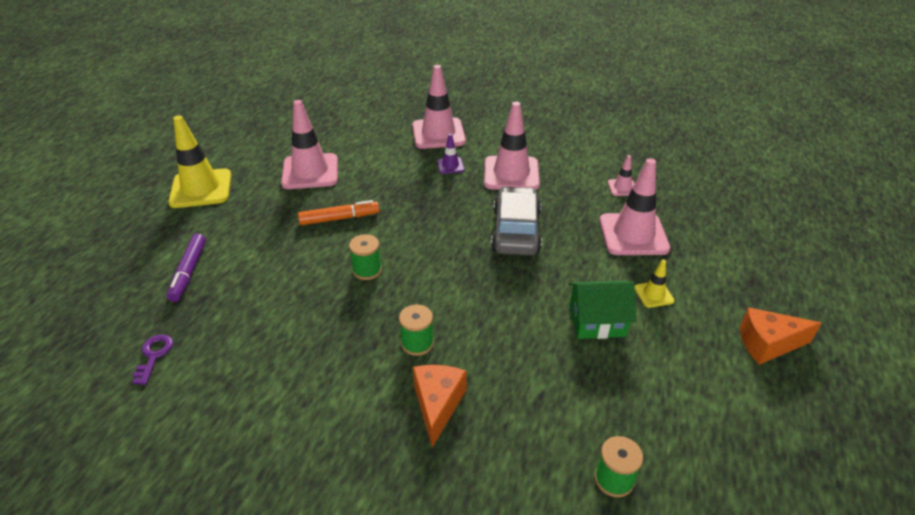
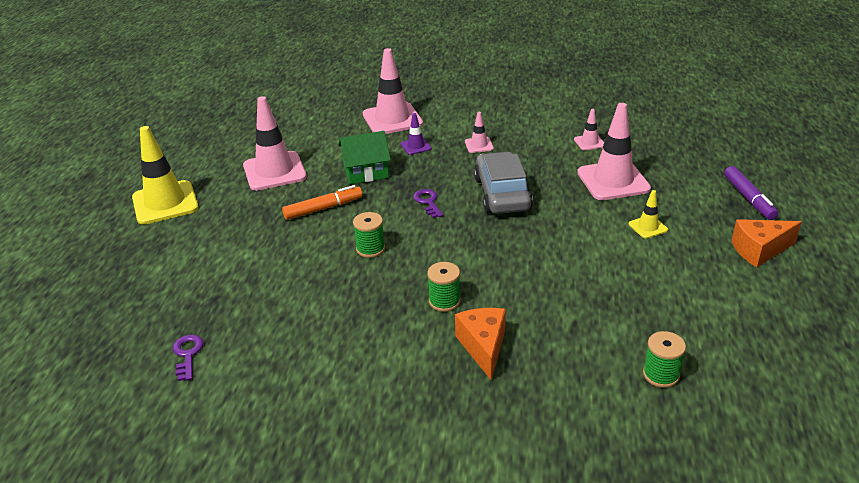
camera: 10 degrees left, 5 degrees down
(189, 272) = (189, 278): purple marker -> purple marker (748, 198)
(440, 228) = (428, 202): none -> purple key
(511, 174) = (479, 145): pink traffic cone -> pink traffic cone, size x0.47
(597, 321) = (604, 256): green house -> green house (366, 172)

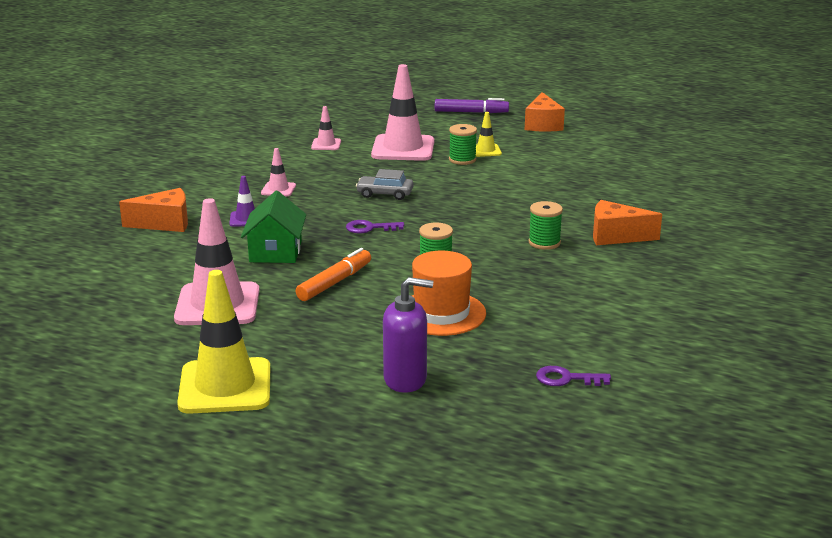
camera: 75 degrees left, 10 degrees down
(179, 272) = (405, 379): none -> purple soap dispenser
(286, 268) = (441, 313): none -> orange hat
(323, 208) = (334, 282): orange marker -> orange marker turned 45 degrees clockwise
(392, 119) = (165, 223): pink traffic cone -> orange cheese
(502, 194) = (385, 194): grey car -> grey car, size x0.55
(661, 375) = (672, 183): green spool -> green spool (462, 160)

